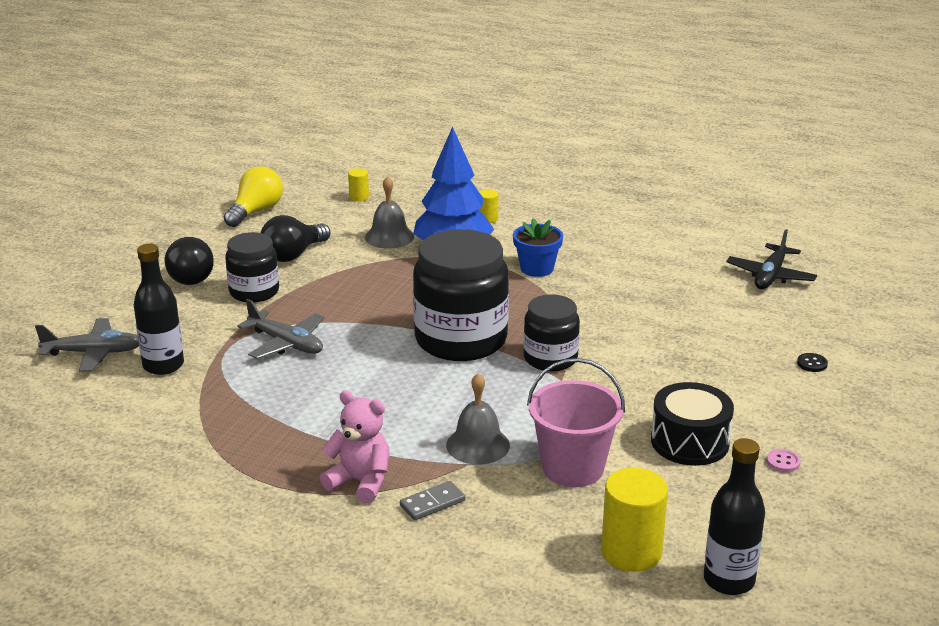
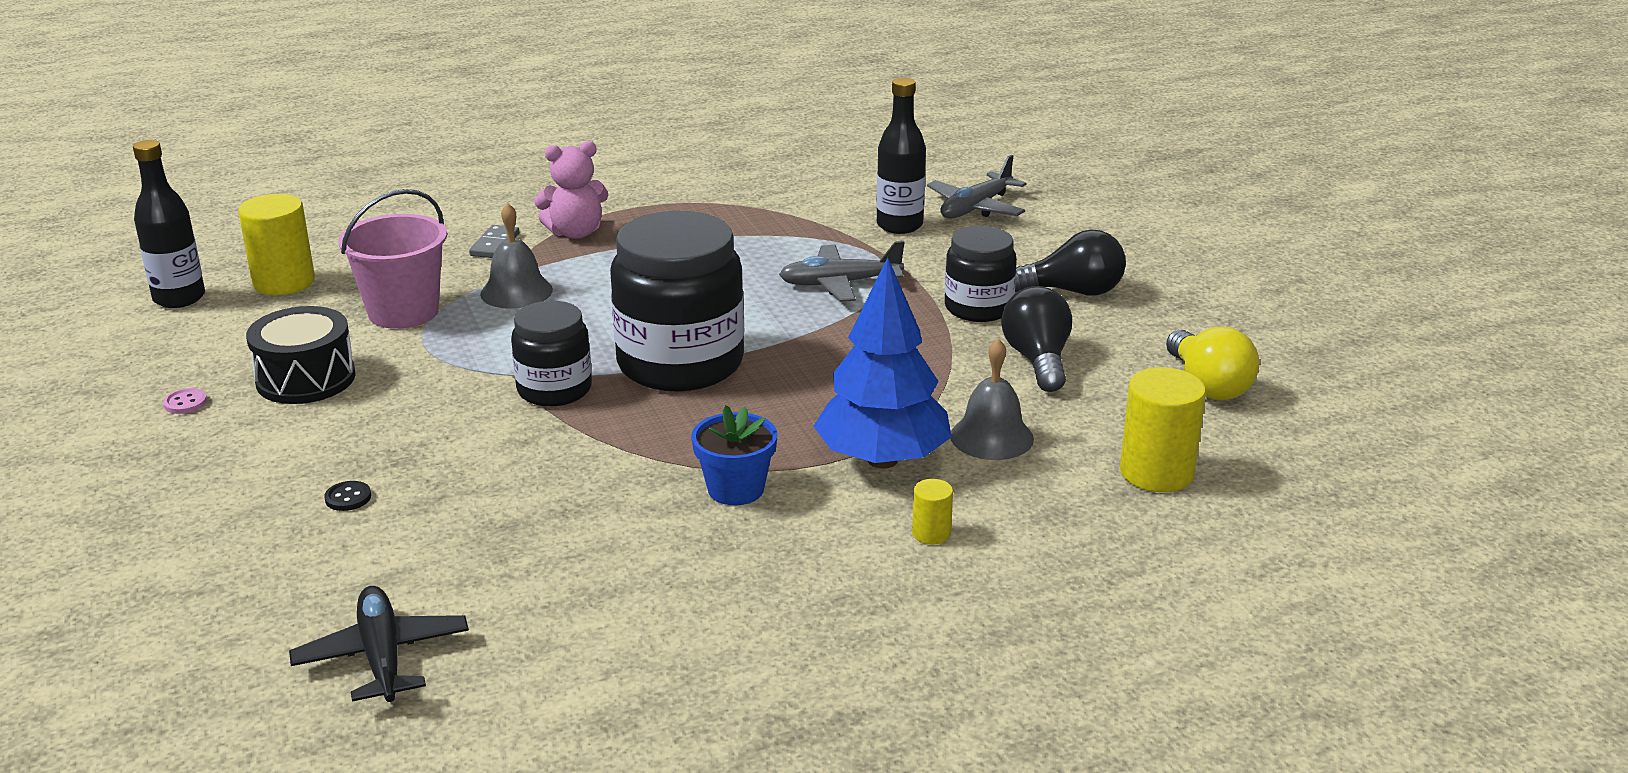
camera: 135 degrees right, 0 degrees up
(190, 276) = (1072, 291): black light bulb -> black light bulb turned 150 degrees clockwise
(359, 197) = (1156, 473): yellow cylinder -> yellow cylinder, size x2.00
(812, 364) = (217, 531): black button -> black button (348, 498)

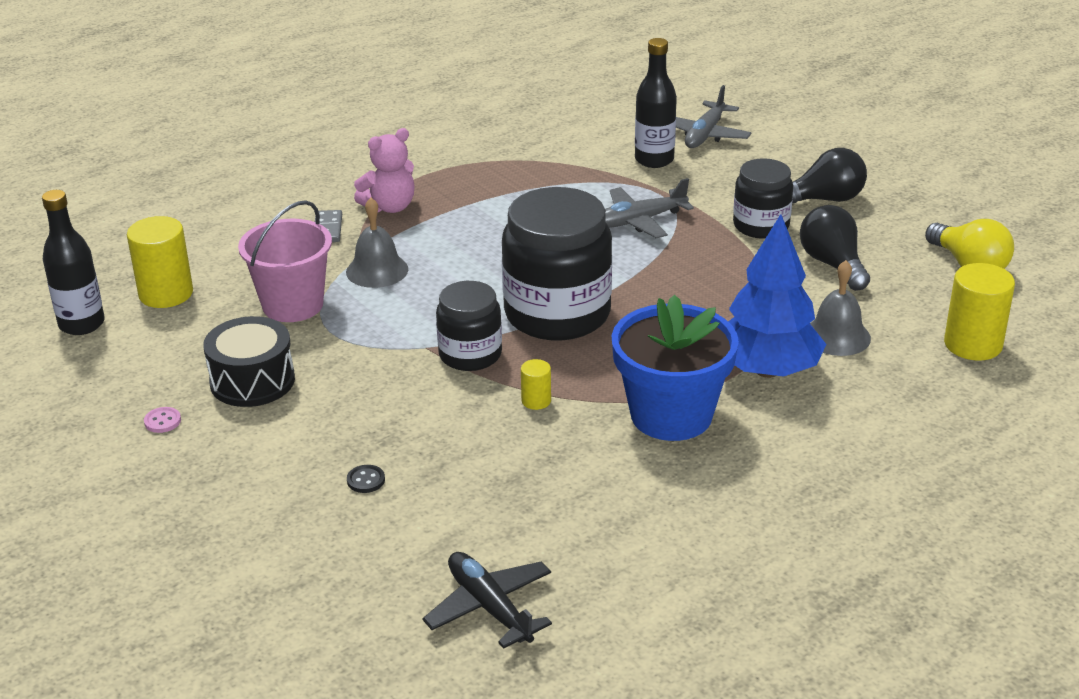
camera: 15 degrees left, 5 degrees up
(736, 489) = (671, 415): blue flower pot -> blue flower pot, size x1.78
(931, 533) = (840, 424): yellow cylinder -> yellow cylinder (536, 401)

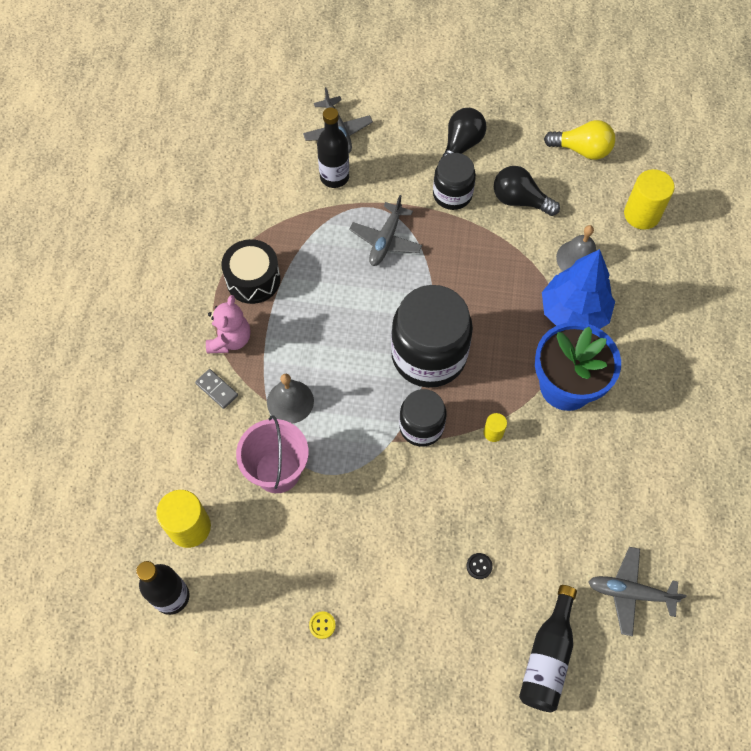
camera: 45 degrees left, 30 degrees up
(162, 421) = (322, 625): pink button -> yellow button
(252, 381) = (332, 550): black drum -> black drum (253, 280)
(323, 590) = (547, 656): none -> black bottle
(489, 607) = (630, 593): black plane -> grey plane

